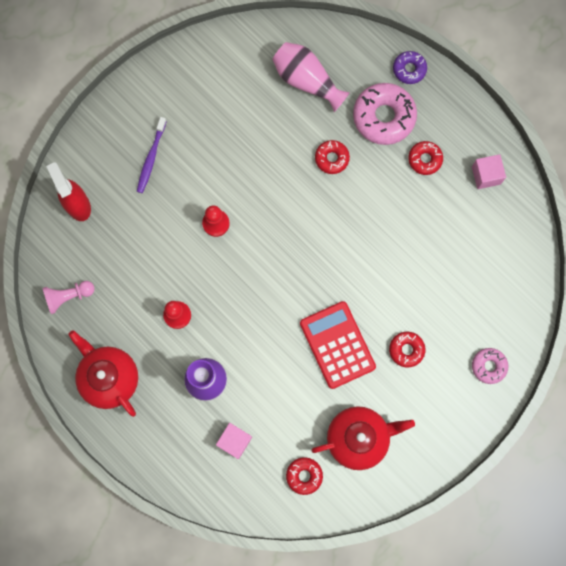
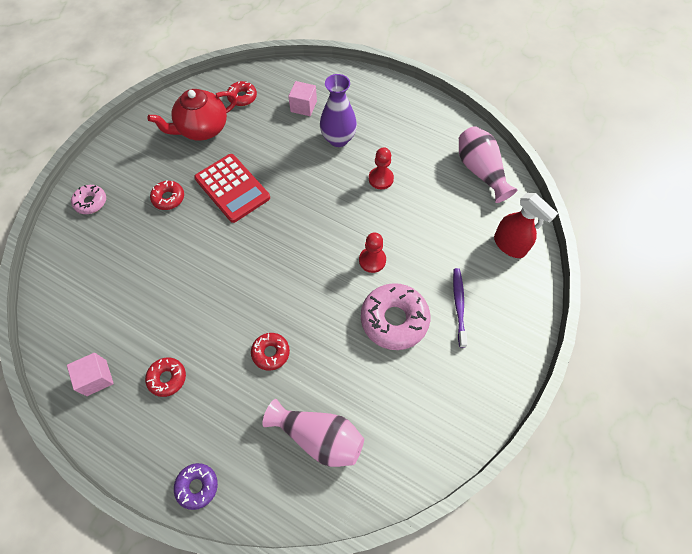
camera: 165 degrees right, 15 degrees down
(68, 296) = (480, 171): pink pawn -> pink vase
(109, 378) = (419, 124): red teapot -> none
(384, 117) = (220, 416): pink donut -> pink donut (394, 319)

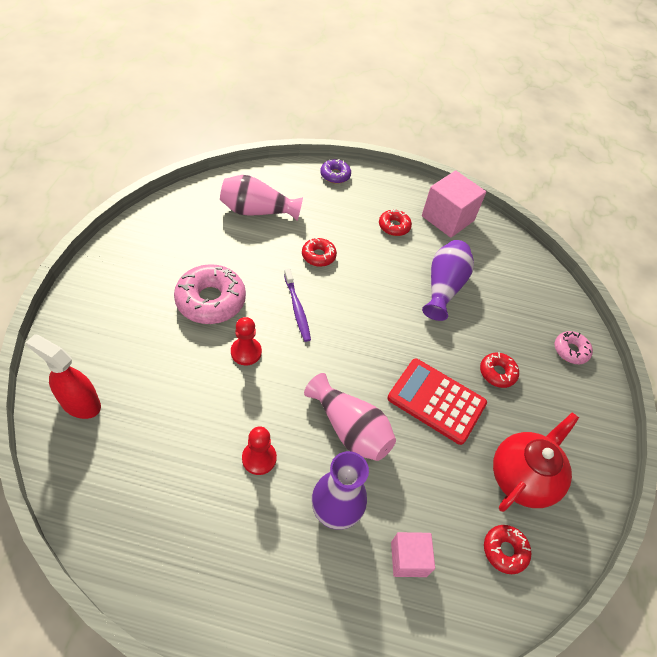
camera: 155 degrees right, 10 degrees down
(96, 378) = (447, 218): pink cube -> pink cube, size x1.72
(161, 287) = (443, 287): none -> purple vase
(459, 305) = (143, 325): purple toothbrush -> purple toothbrush (297, 309)
(480, 171) = (116, 507): pink vase -> pink vase (350, 429)

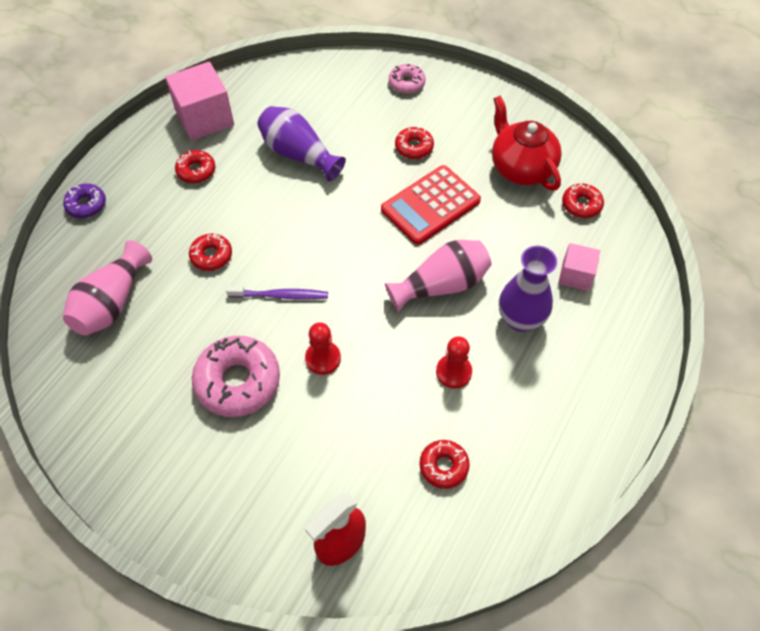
camera: 65 degrees left, 5 degrees up
(161, 469) = (443, 466): none -> red donut

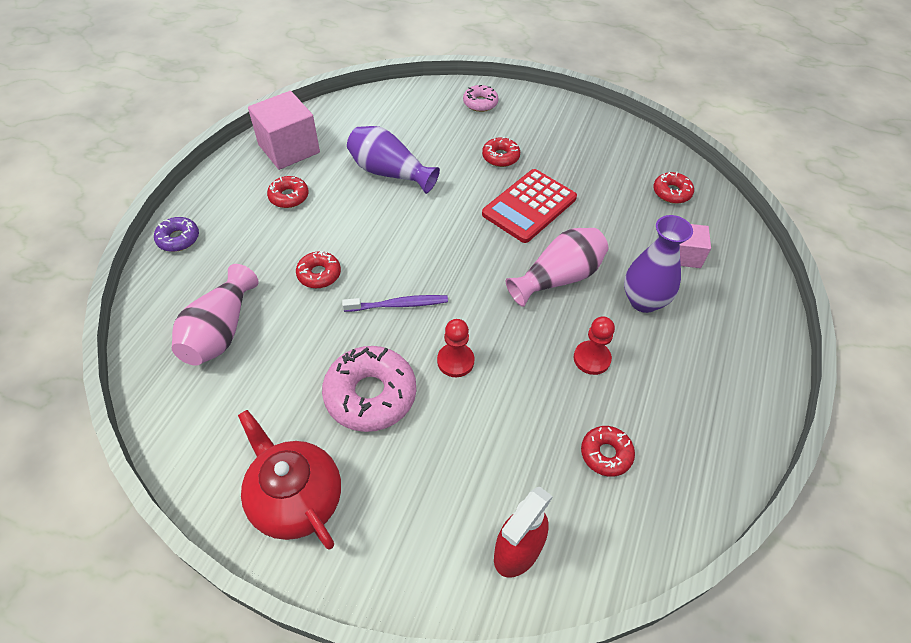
camera: 10 degrees left, 5 degrees down
(521, 168) = (606, 166): red teapot -> red teapot (296, 499)

